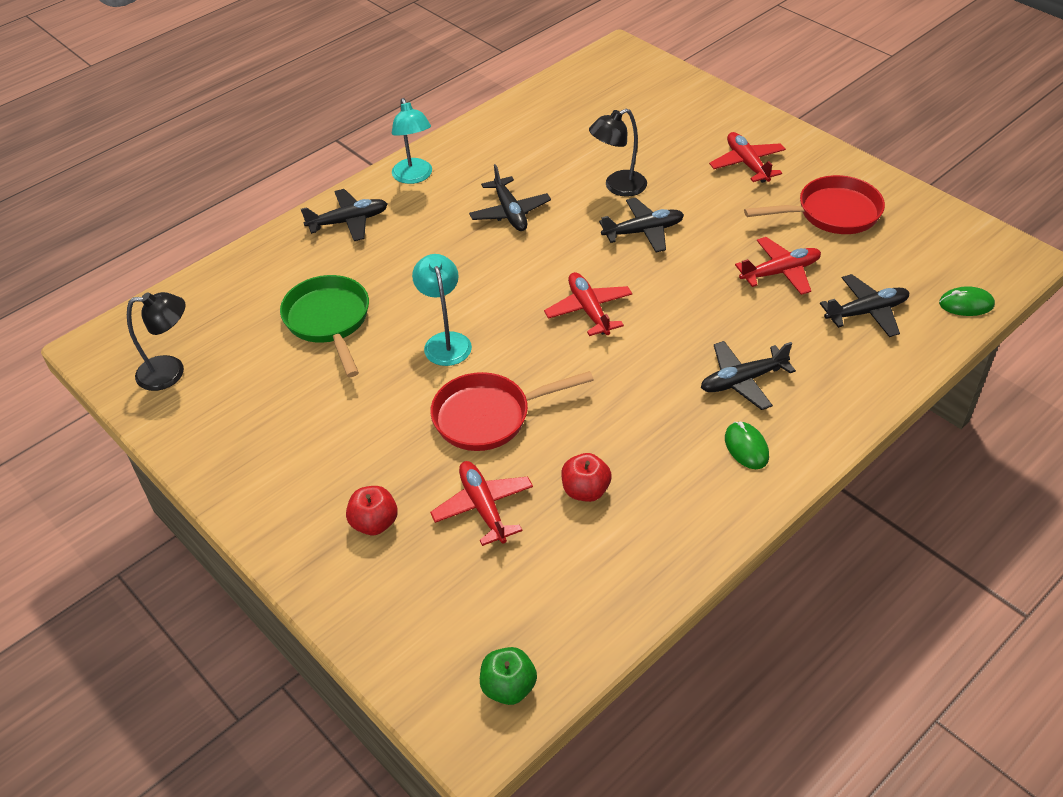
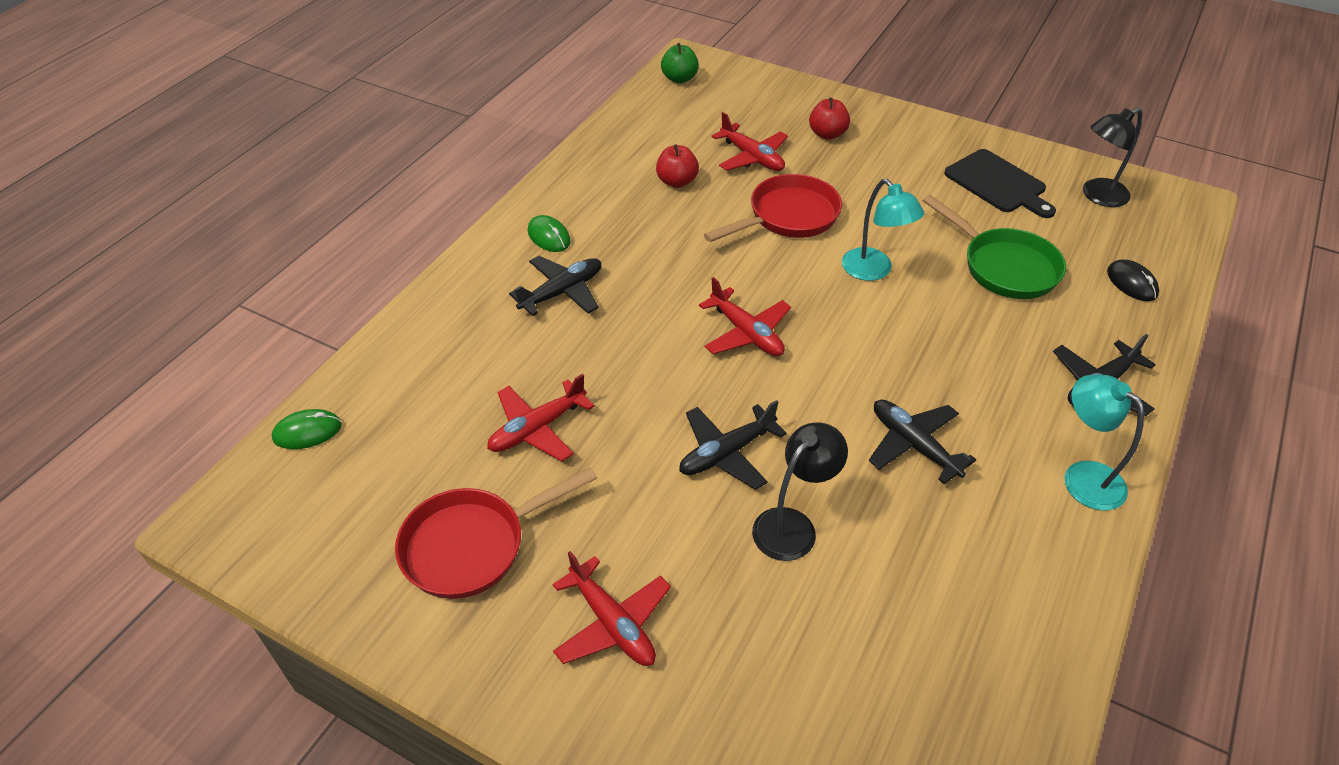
camera: 160 degrees right, 0 degrees up
(240, 286) = (1131, 283): none -> black mouse
(250, 408) = (997, 183): none -> black cutting board
(867, 312) = (430, 396): black plane -> none

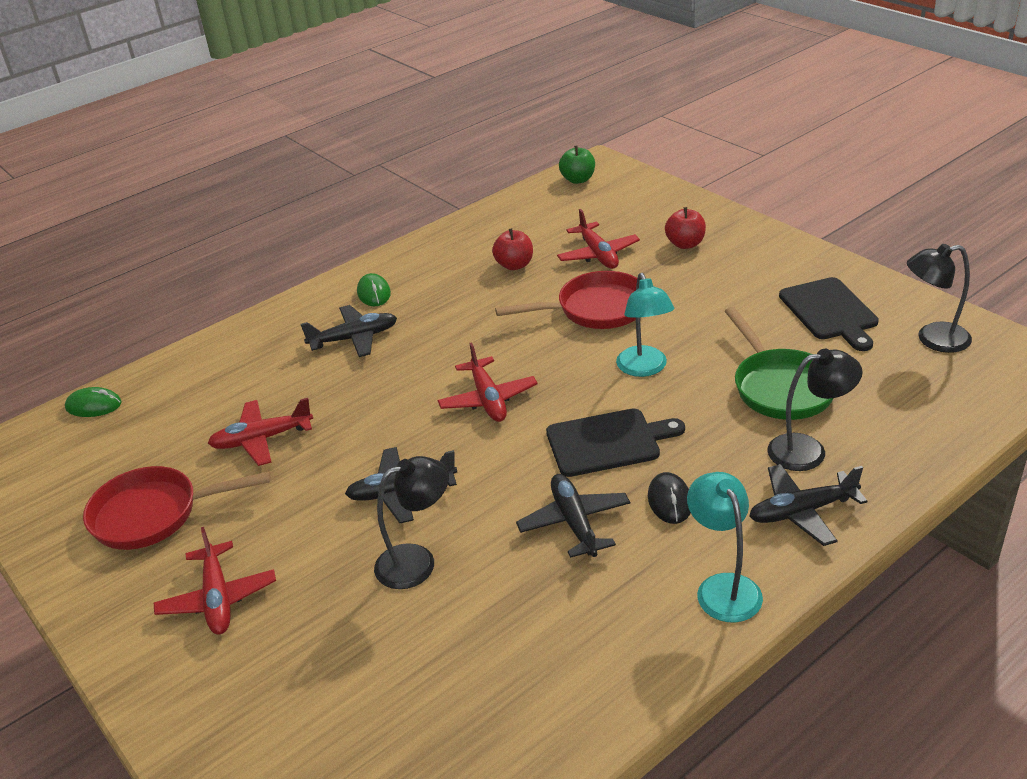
camera: 25 degrees right, 10 degrees down
(890, 355) = (607, 442): none -> black cutting board
(1067, 324) = (808, 450): none -> black lamp
(1131, 283) = (910, 425): black mouse -> black mouse (669, 501)

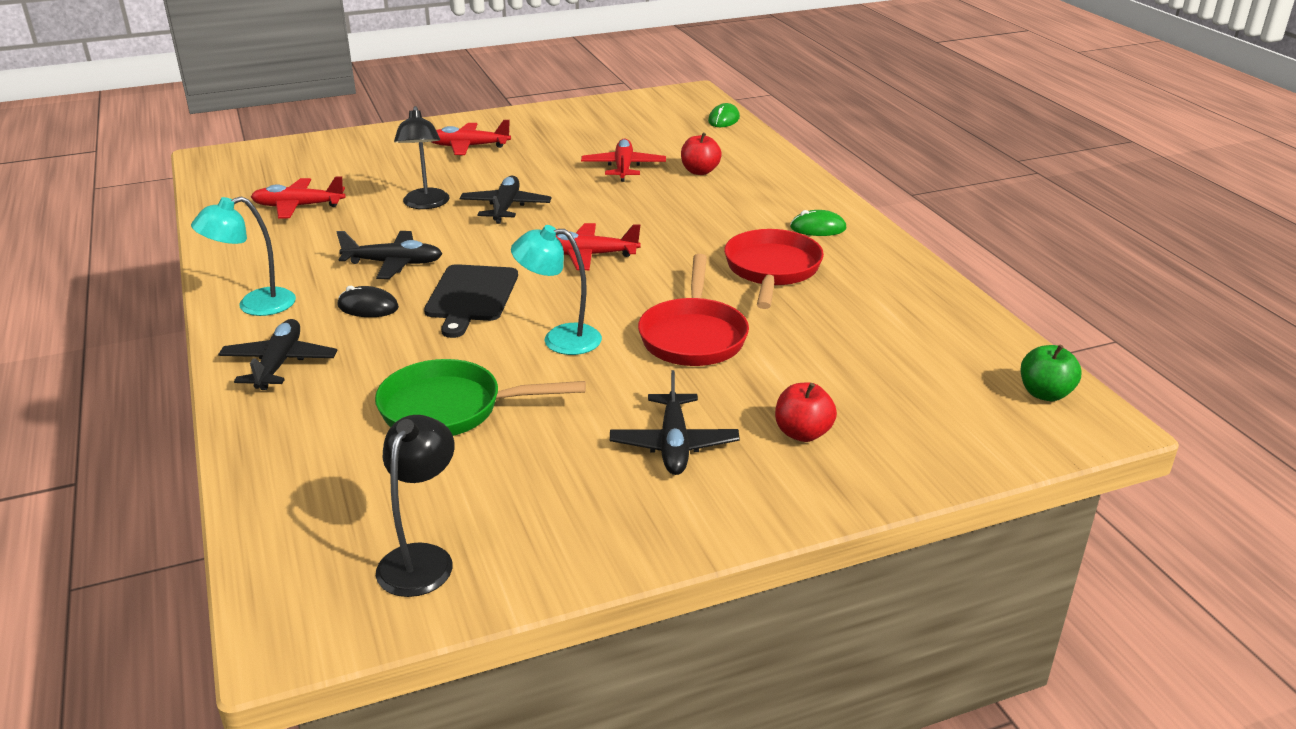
camera: 105 degrees right, 5 degrees down
(154, 514) = (572, 133): red pan -> red pan (771, 270)
(354, 338) = (740, 212): black plane -> black plane (674, 445)
(514, 265) = (825, 307): red apple -> red apple (700, 171)
(598, 254) = (816, 363): red plane -> red plane (298, 206)
(723, 587) = (255, 305): turquoise lamp -> turquoise lamp turned 150 degrees clockwise
(808, 450) = (344, 393): black lamp -> none
(829, 311) = (554, 496): black cutting board -> none

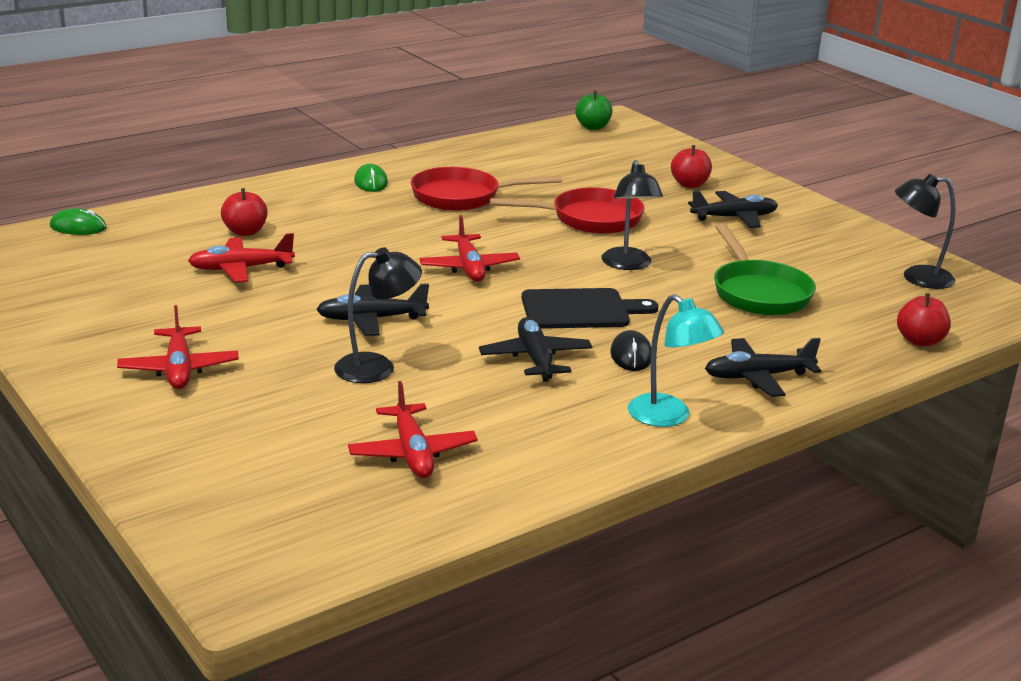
camera: 105 degrees left, 5 degrees down
(264, 496) = (920, 341): none -> red apple
(560, 339) = (628, 265): turquoise lamp -> black lamp

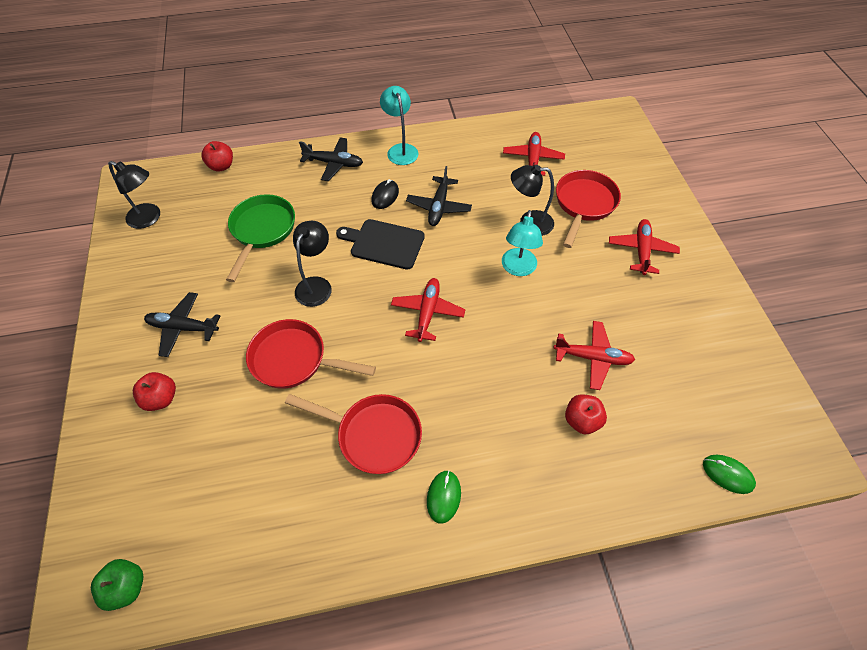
camera: 155 degrees left, 30 degrees up
(290, 406) = (584, 204): none -> red pan
(371, 319) = (518, 268): black plane -> turquoise lamp

